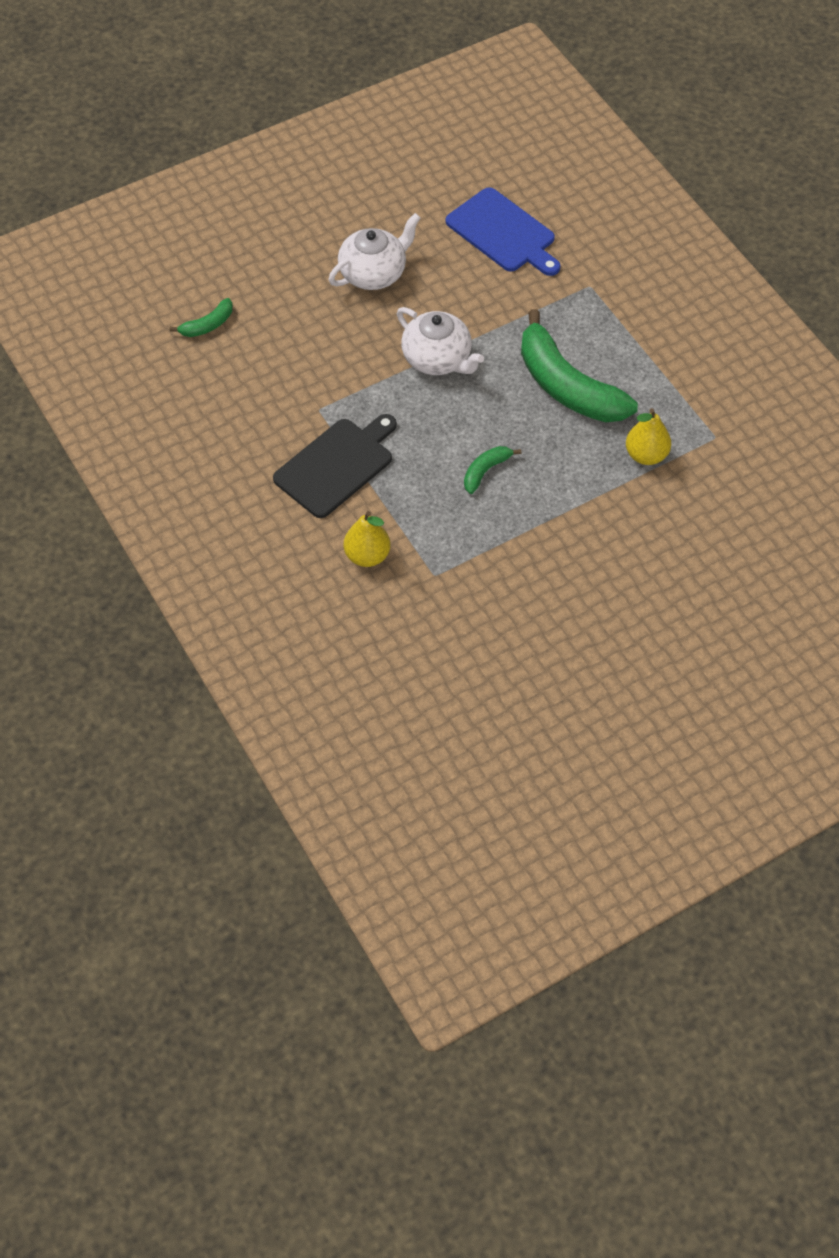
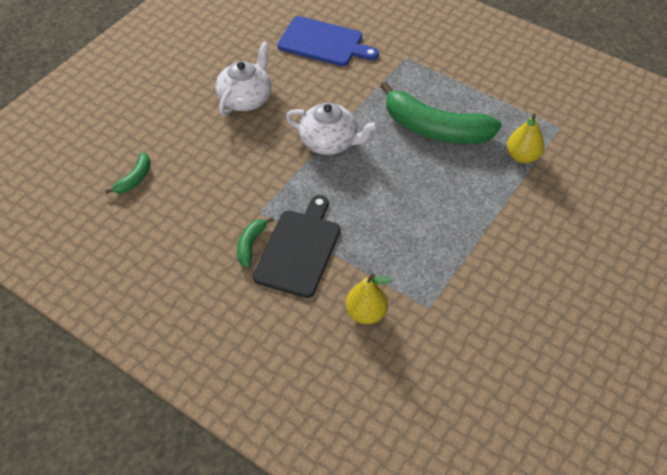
camera: 25 degrees left, 5 degrees down
(485, 471) = (416, 211): green banana -> green banana (251, 244)

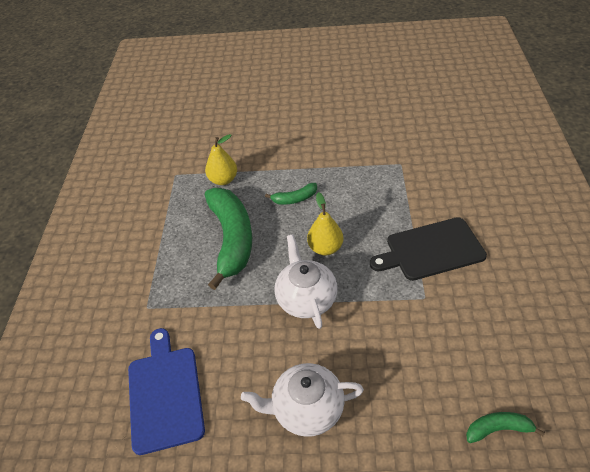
camera: 120 degrees left, 5 degrees down
(251, 244) = (459, 281): green banana -> green banana (294, 199)
(366, 313) = (438, 187): yellow pear -> yellow pear (325, 248)

